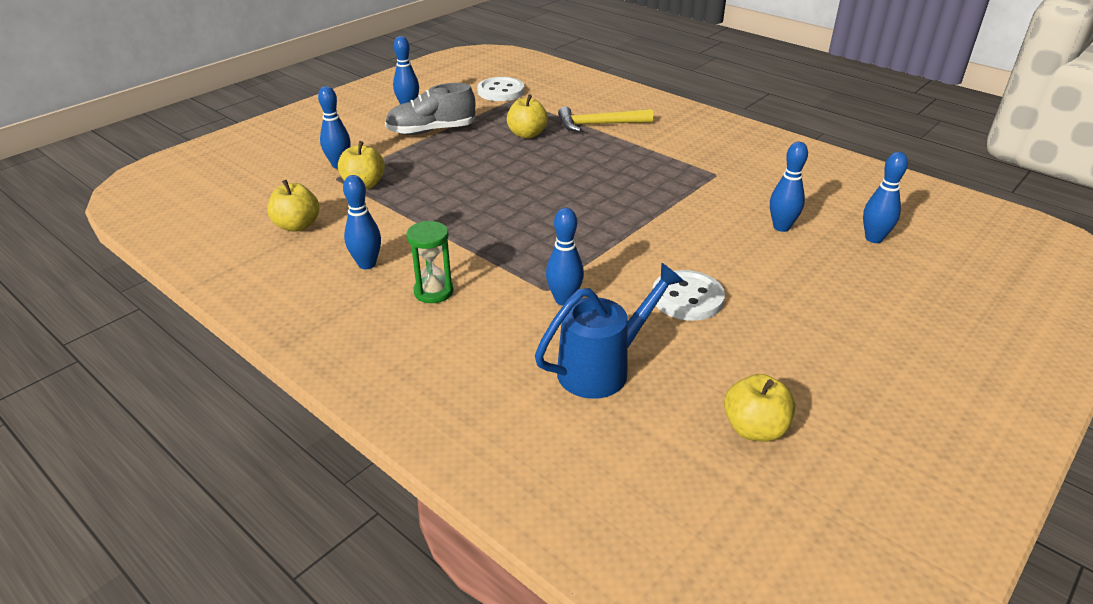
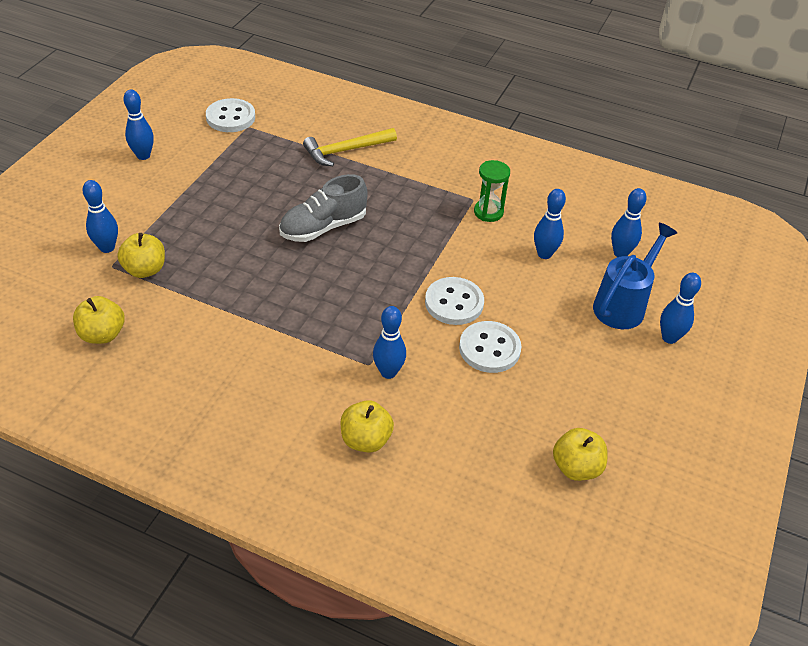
camera: 20 degrees left, 10 degrees up
(367, 264) = (194, 368): blue bowling pin -> blue bowling pin (669, 338)
(431, 131) = (182, 185): grey shoe -> grey shoe (323, 227)
(433, 291) = (270, 387): green hourglass -> green hourglass (488, 212)
(527, 134) = (280, 175): yellow apple -> yellow apple (366, 440)
(602, 369) = (444, 437): blue watering can -> blue watering can (623, 305)
(662, 253) = (454, 303): none -> white button

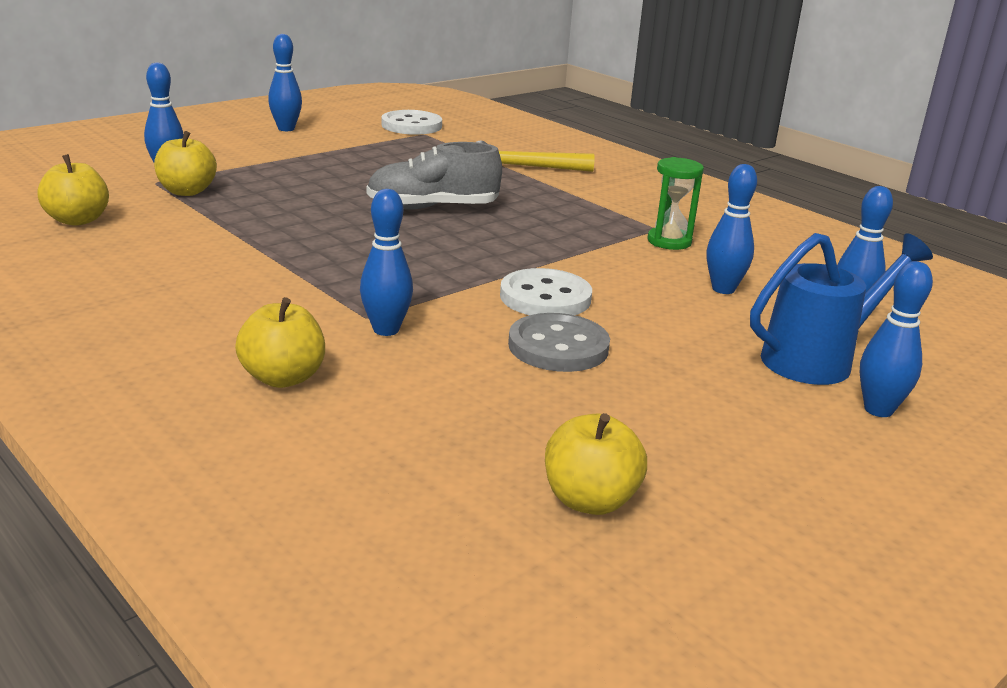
camera: 25 degrees right, 20 degrees down
(489, 349) = (558, 347): white button -> grey button

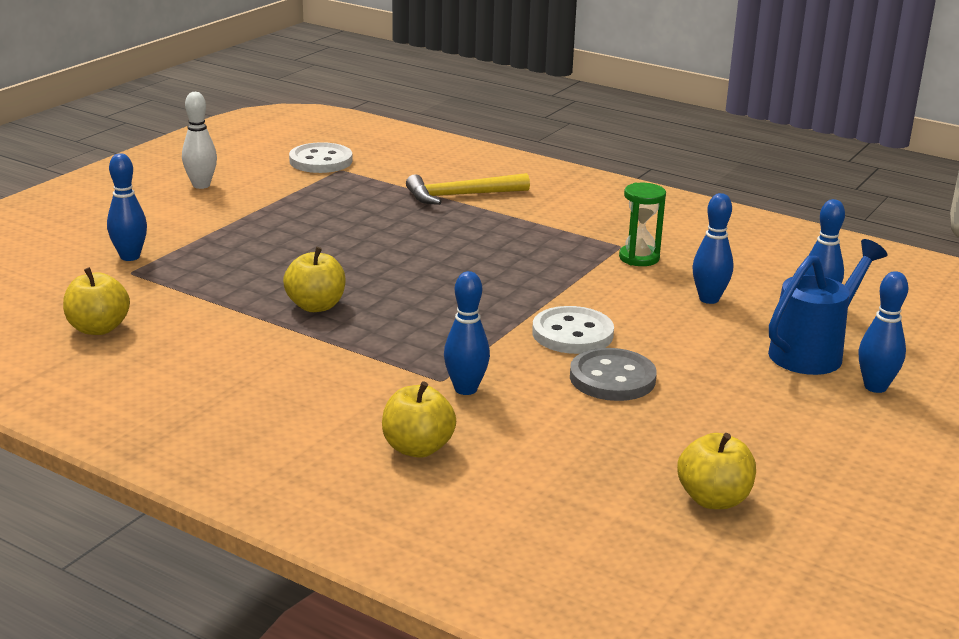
camera: 15 degrees left, 0 degrees up
(187, 191) = (171, 278): yellow apple -> yellow apple (316, 306)
(286, 129) = (201, 185): blue bowling pin -> white bowling pin
(433, 208) = (413, 257): grey shoe -> none

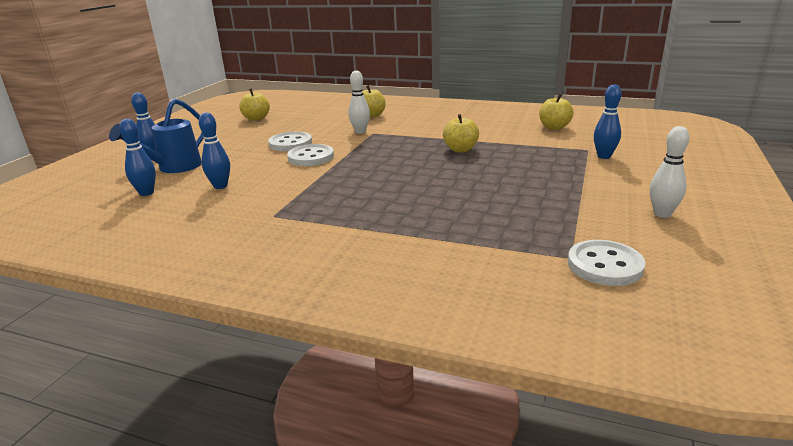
camera: 170 degrees right, 0 degrees up
(460, 195) = (425, 243): yellow hammer -> none
(465, 389) = (360, 131): blue bowling pin -> white bowling pin
(612, 378) = (290, 143): grey button -> white button
(639, 258) = (261, 207): green hourglass -> none

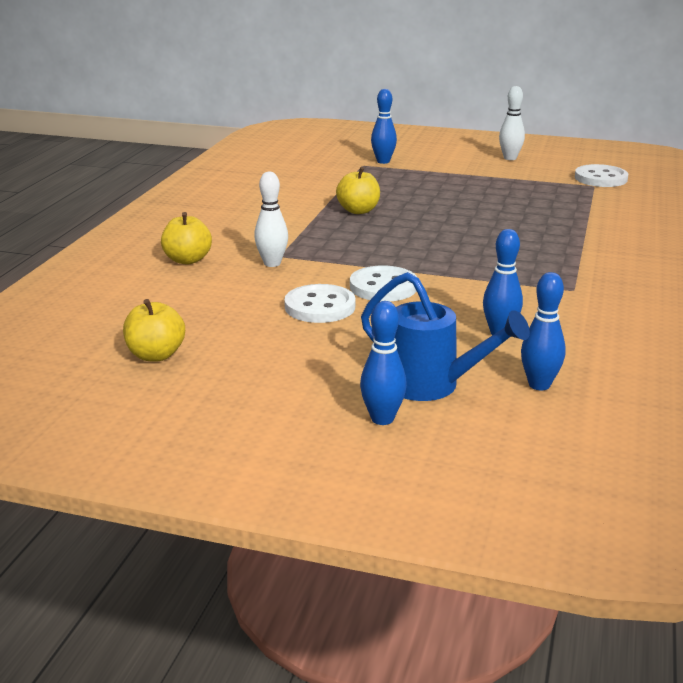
camera: 95 degrees left, 0 degrees up
(554, 127) = (286, 171): yellow apple -> none

